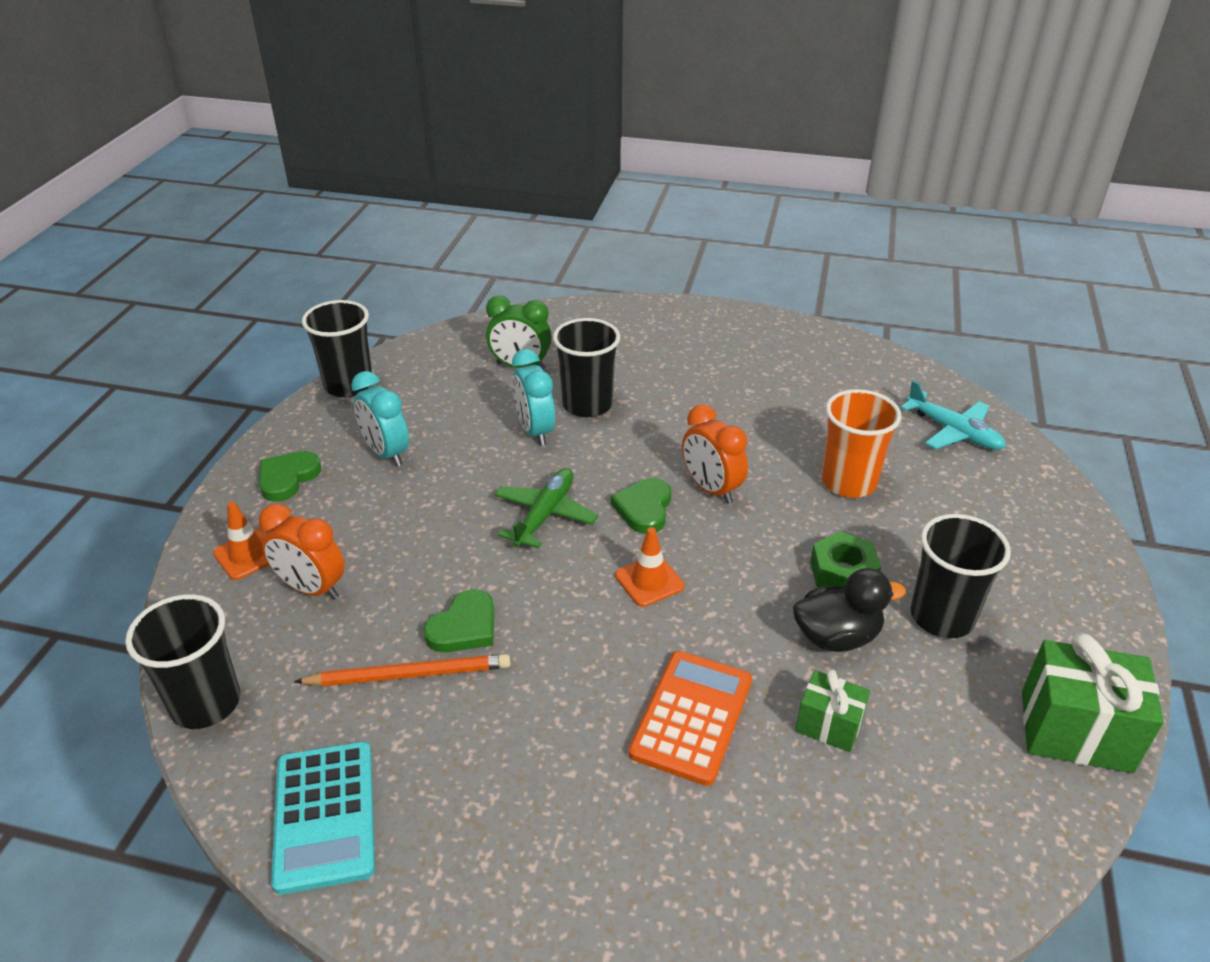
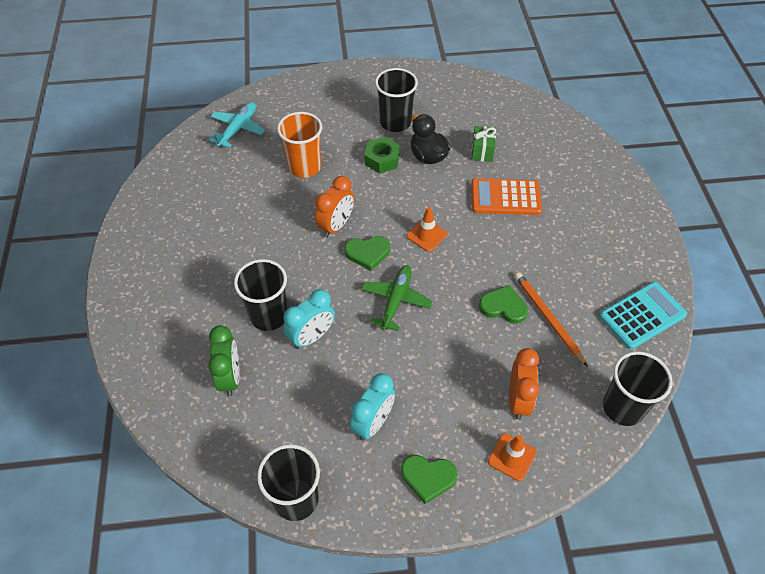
camera: 110 degrees left, 15 degrees up
(545, 515) = (396, 301): green plane -> green plane turned 105 degrees clockwise
(1075, 731) = (441, 81): green gift -> none

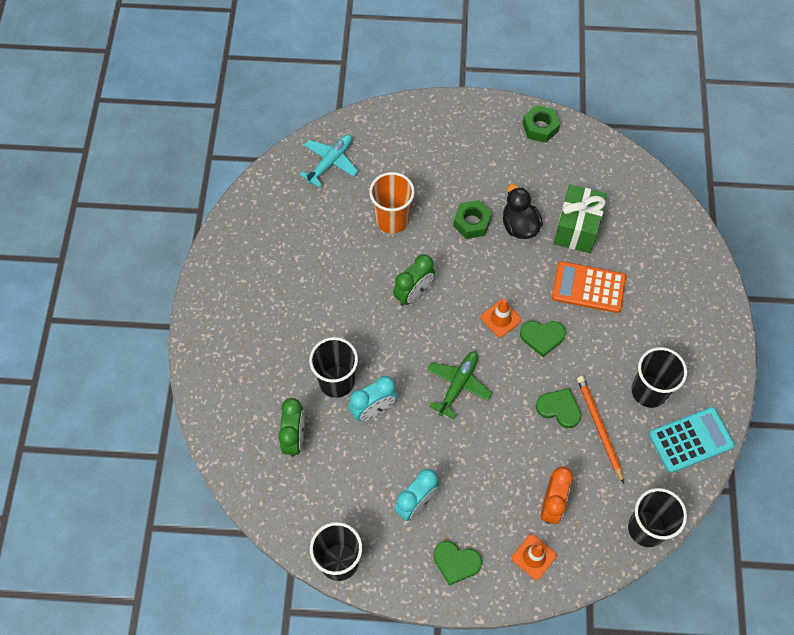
camera: 10 degrees right, 10 degrees up
(336, 226) = (413, 294): orange clock -> green clock
(367, 253) = (439, 329): green heart -> green heart (542, 337)
(395, 122) = (493, 178): black cup -> black cup (649, 391)
(430, 79) = (540, 127): none -> green nut
(482, 152) = (576, 229): green gift -> green gift, size x1.74

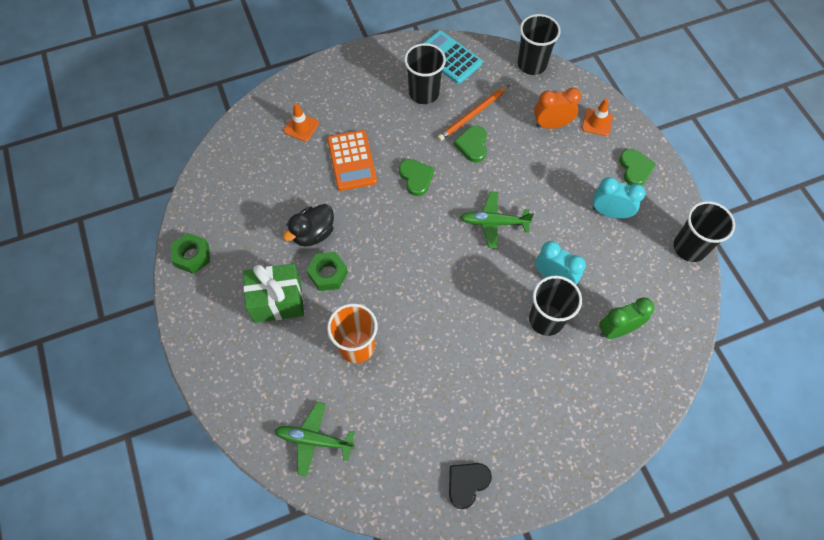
camera: 115 degrees left, 0 degrees up
(236, 253) = (467, 483): none -> black heart
(330, 162) = (314, 440): turquoise plane -> green plane
(413, 294) = (427, 293): green clock -> none
(500, 318) = (415, 214): orange traffic cone -> orange traffic cone (301, 127)
(576, 229) = (296, 188): green gift -> green gift (277, 301)

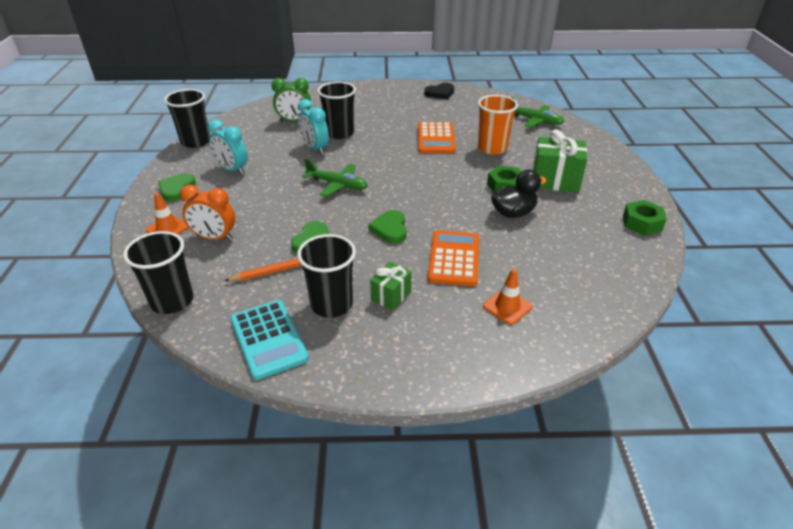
camera: 160 degrees left, 25 degrees down
(386, 112) = (391, 296): none -> green gift
(428, 346) = (436, 139): none -> orange calculator

